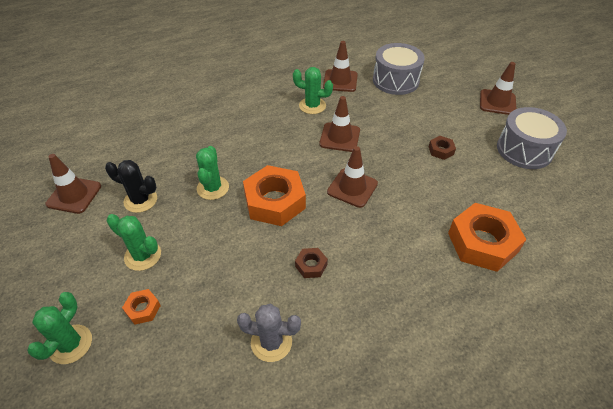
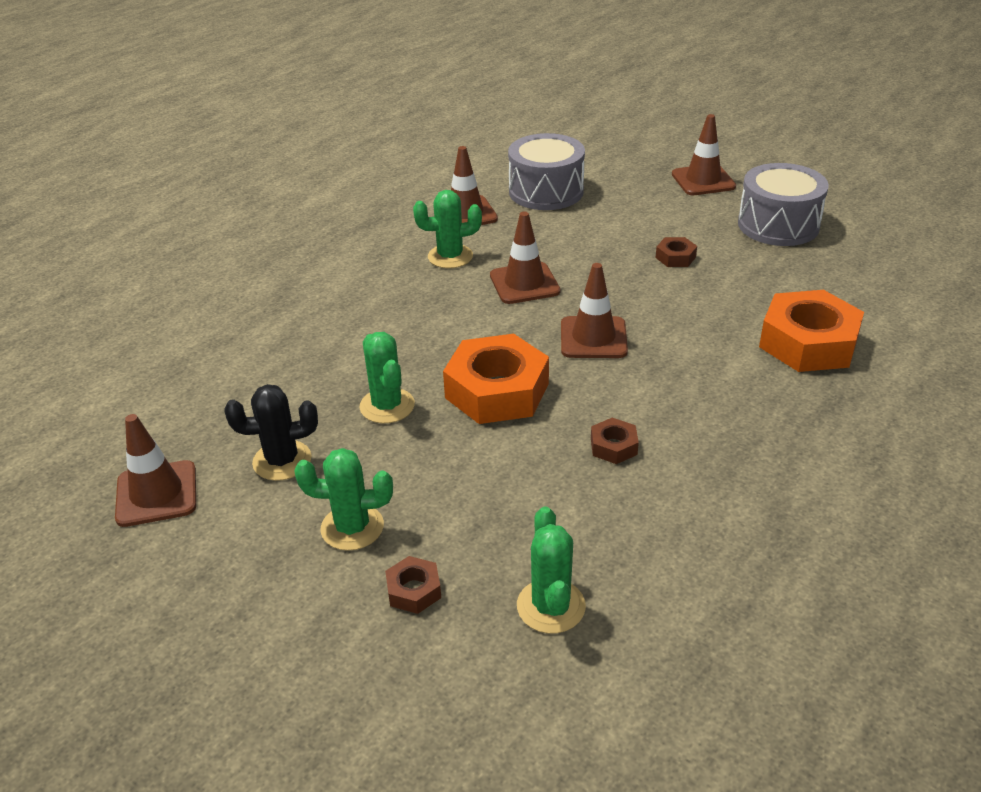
camera: 25 degrees left, 10 degrees down
(70, 344) = (338, 678): green cactus -> green cactus (551, 606)
(143, 309) = (413, 590): orange nut -> brown nut
(271, 342) = (635, 552): grey cactus -> none

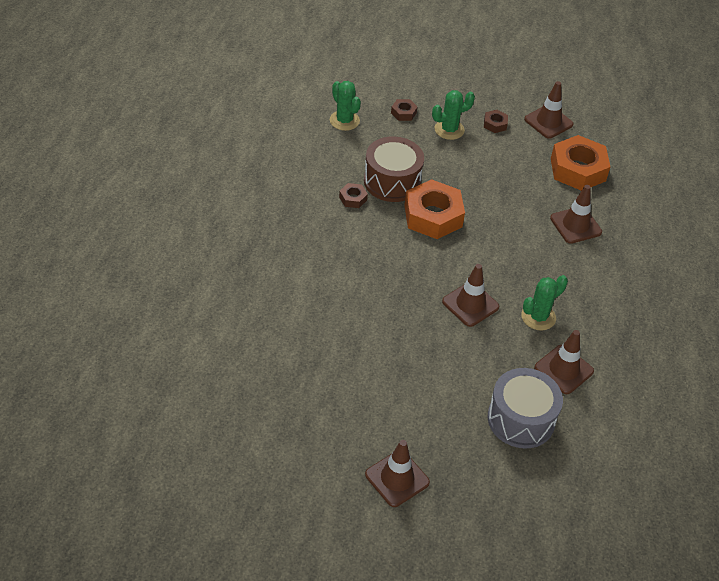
camera: 150 degrees right, 10 degrees up
(282, 461) = (508, 150): black cactus -> none
(387, 406) = (484, 191): green cactus -> none
(528, 458) = (392, 181): none -> brown drum
(593, 338) = (400, 268): brown traffic cone -> brown traffic cone (575, 225)
(675, 257) = (380, 362): brown nut -> brown nut (495, 124)
(778, 225) = (314, 427): grey drum -> none
(808, 343) = (266, 300): orange nut -> orange nut (578, 169)

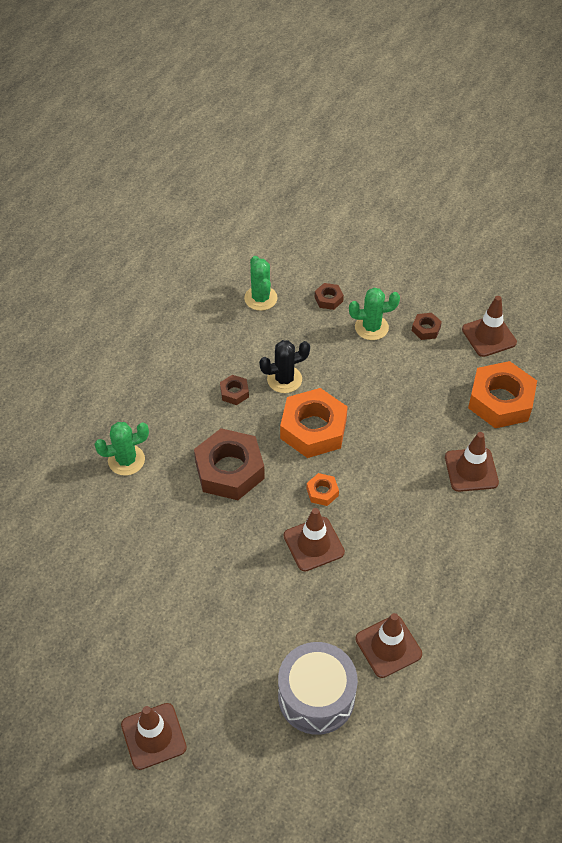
camera: 20 degrees right, 5 degrees up
(374, 260) = (229, 470): none -> brown nut
(392, 181) = (284, 379): brown drum -> black cactus
(461, 263) = (322, 492): none -> orange nut
(538, 317) = (384, 575): green cactus -> green cactus (126, 460)

